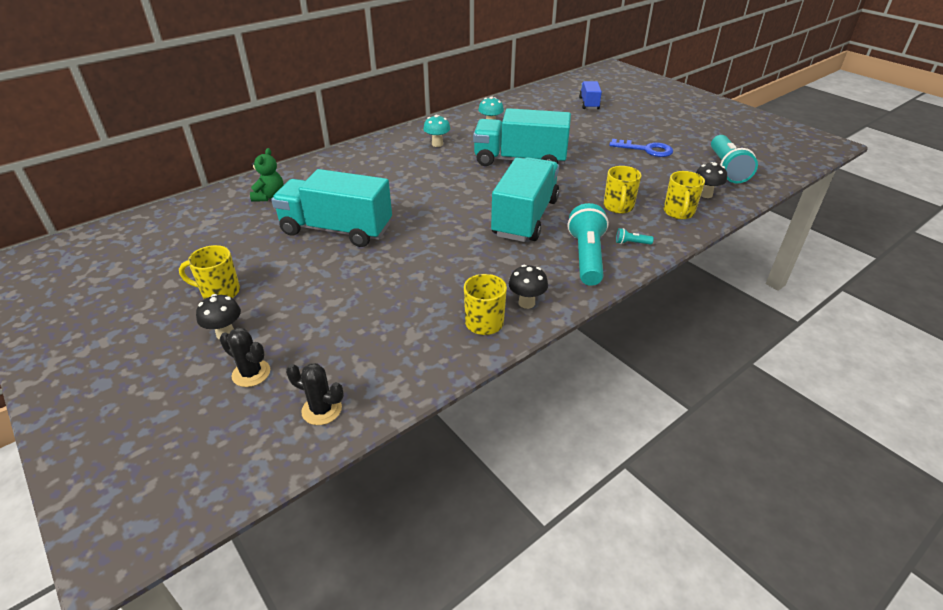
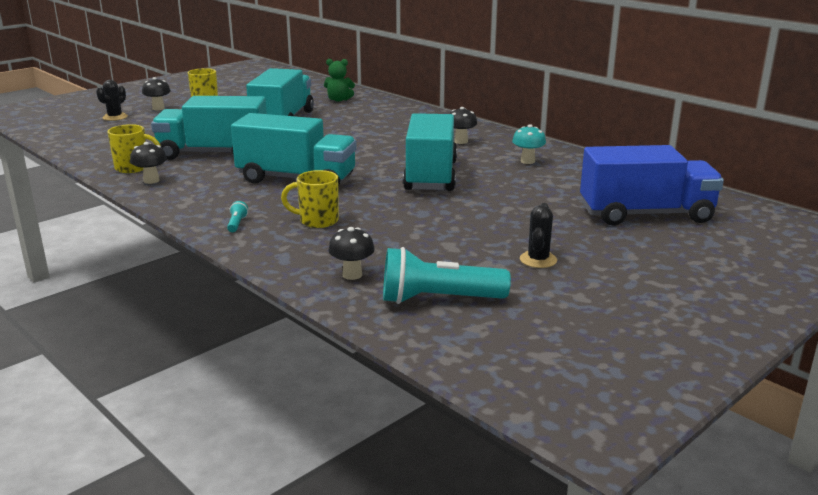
camera: 85 degrees right, 15 degrees down
(321, 410) = (69, 134): black cactus -> black cactus (538, 260)
(437, 144) = (461, 141): turquoise mushroom -> black mushroom
(443, 269) = (213, 153): none -> turquoise truck
(586, 257) = (215, 203): turquoise flashlight -> none
(589, 103) = (645, 214): blue truck -> blue truck, size x1.97
(646, 149) = (489, 245): blue key -> none
(678, 213) = (302, 253): yellow mug -> none

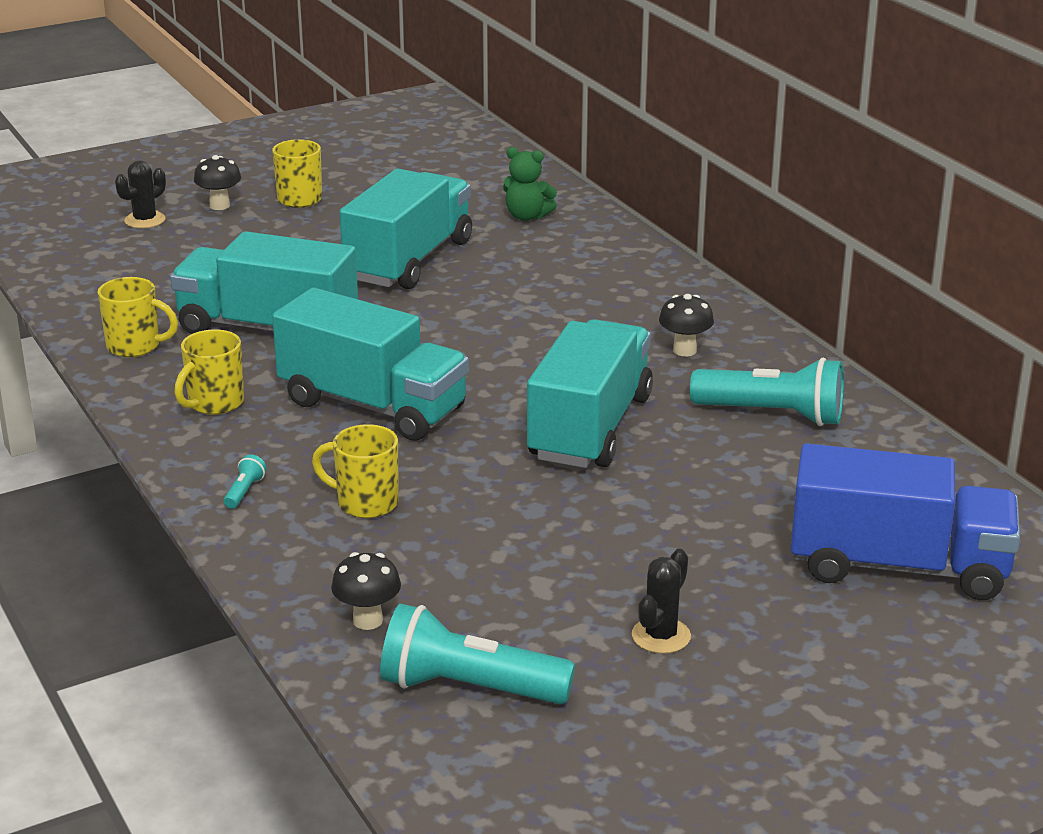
camera: 15 degrees right, 5 degrees up
(151, 180) = (153, 379): black mushroom -> none
(196, 187) = (214, 403): none -> yellow mug
(527, 161) = (772, 414): turquoise mushroom -> turquoise flashlight

